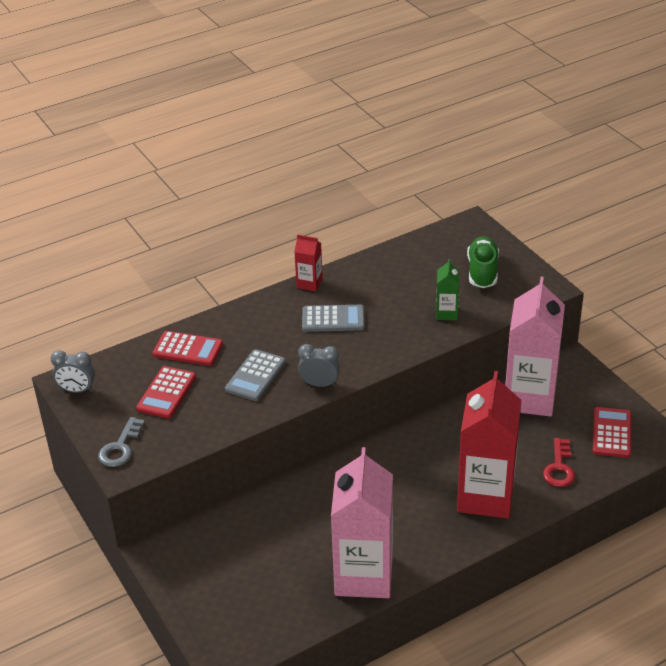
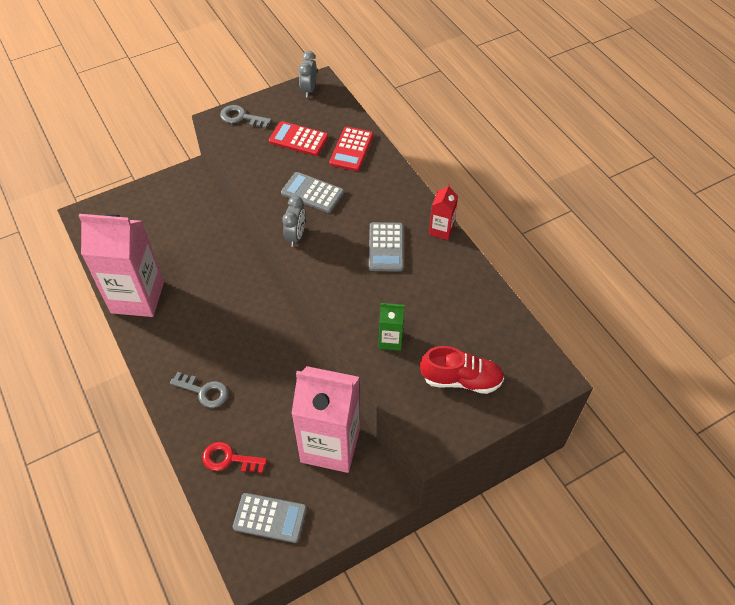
camera: 90 degrees right, 15 degrees up
(482, 272) = (461, 380): green shoe -> red shoe
(485, 496) = (204, 391): red carton -> grey key
(612, 433) = (270, 518): red calculator -> grey calculator

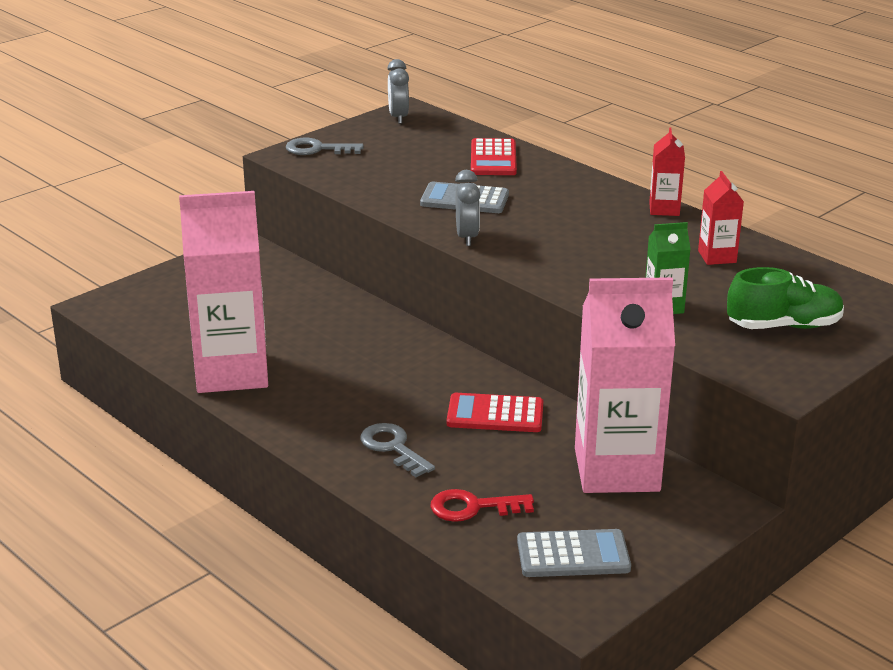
camera: 15 degrees left, 25 degrees down
(204, 391) = (393, 447): grey key -> grey key turned 135 degrees counterclockwise
(298, 139) = (413, 158): red calculator -> red calculator (495, 414)
(386, 247) = (600, 231): grey calculator -> none
(452, 292) = (717, 257): none -> red carton
(461, 380) = (784, 326): red shoe -> green shoe

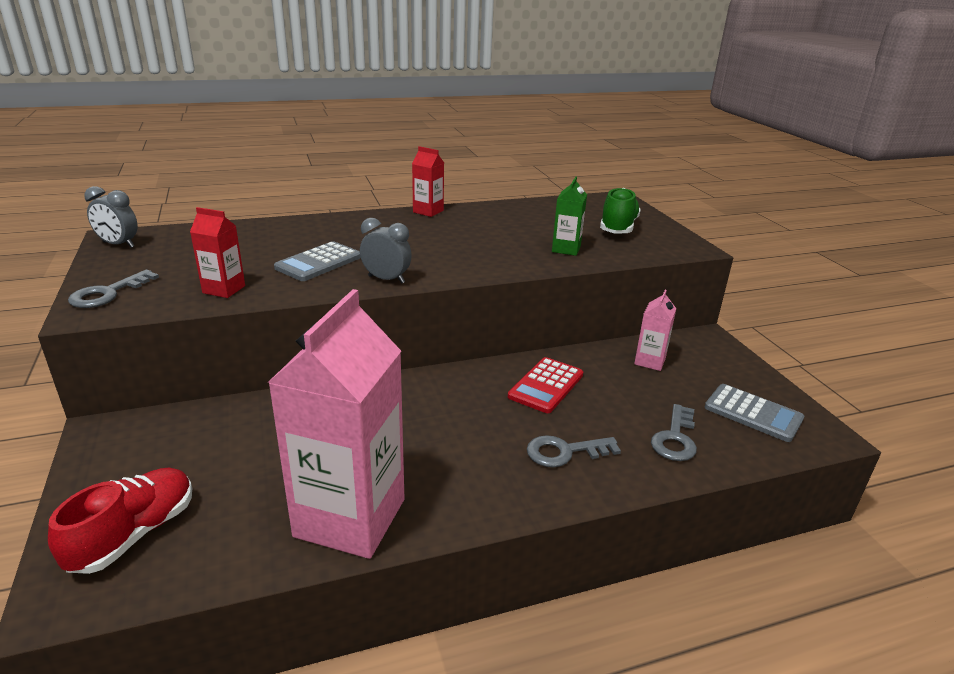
camera: 65 degrees left, 0 degrees up
(160, 303) = (134, 534): none -> red shoe
(473, 507) = (675, 438): red key -> grey key
(493, 158) = (264, 234): red calculator -> none
(573, 555) = (753, 413): grey calculator -> grey calculator turned 105 degrees clockwise
(616, 470) = (650, 361): pink carton -> pink carton, size x0.45
(717, 257) = (512, 217): red carton -> red carton (224, 289)

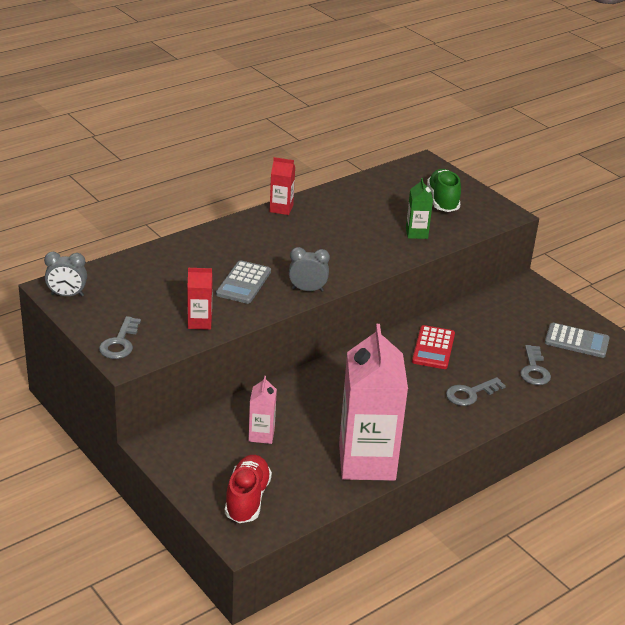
camera: 20 degrees left, 5 degrees up
(650, 361) = (495, 313): pink carton -> pink carton (261, 435)

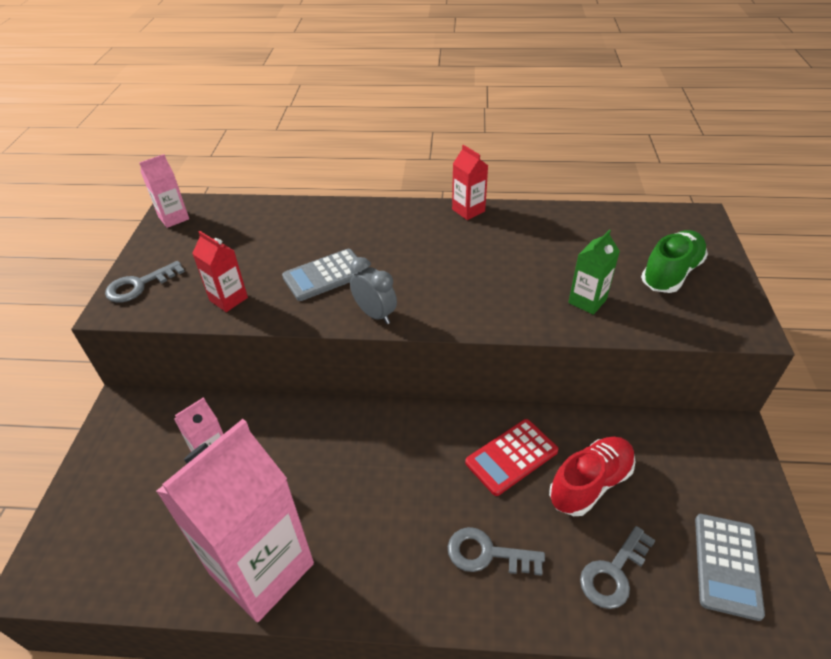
camera: 45 degrees right, 10 degrees up
(67, 295) = (173, 218): grey clock -> pink carton
(247, 499) = (104, 528): red shoe -> red shoe (590, 483)
(576, 341) = (726, 565): grey calculator -> grey calculator turned 45 degrees clockwise

